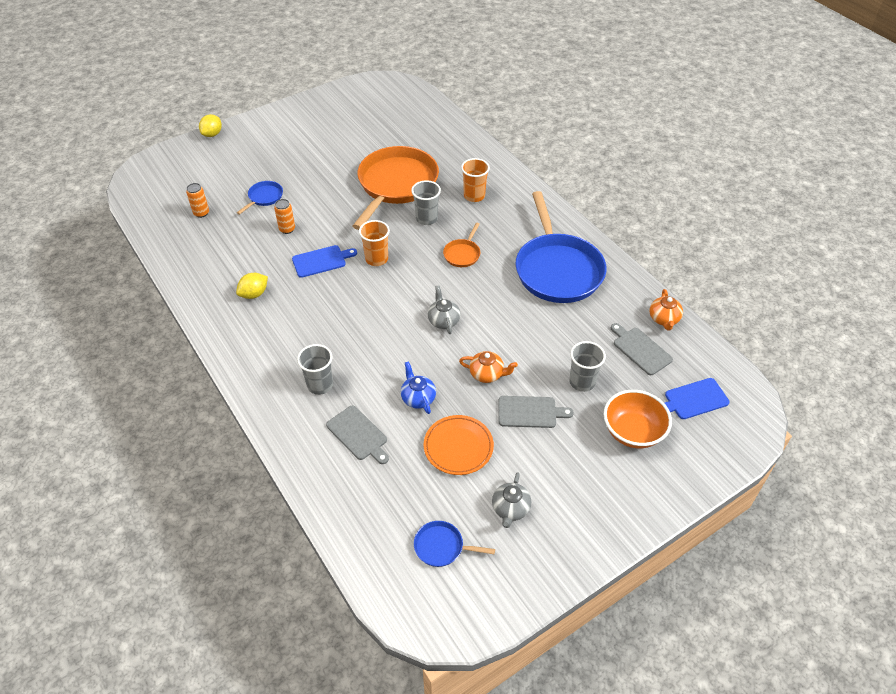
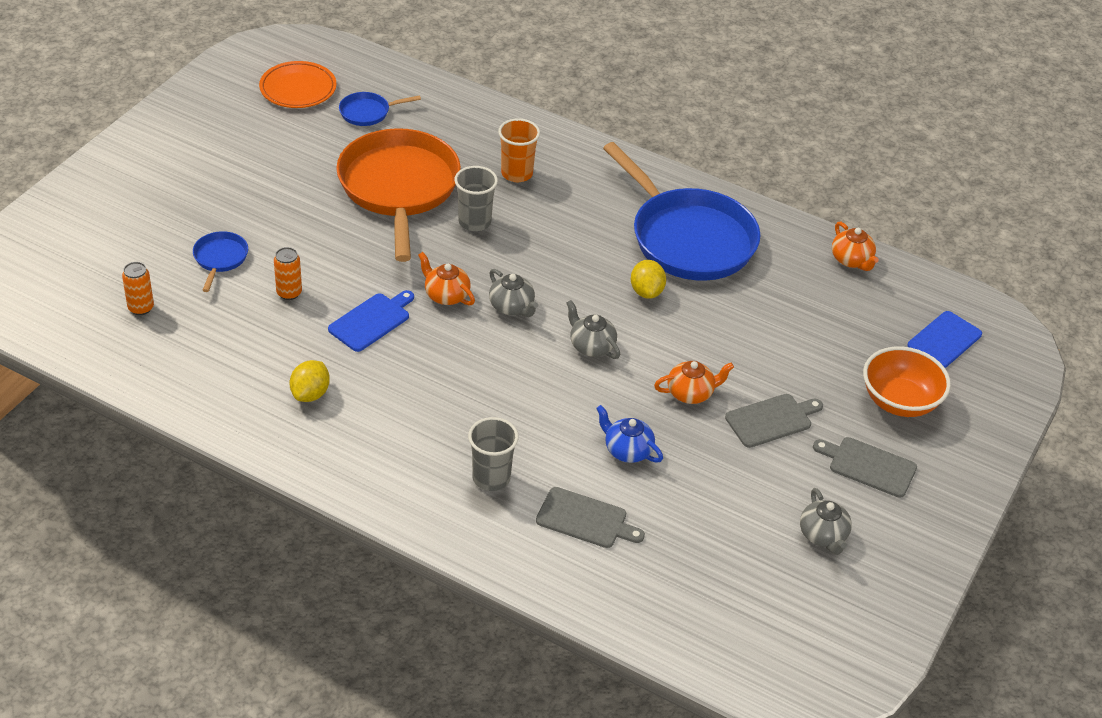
camera: 30 degrees left, 5 degrees down
(212, 134) = (63, 189): yellow lemon -> yellow lemon (646, 291)
(376, 259) = (446, 295): orange cup -> orange teapot
(411, 279) = (512, 307): none -> grey teapot
(442, 547) = (775, 606): blue pan -> blue pan (368, 112)
(458, 447) = (716, 489): orange plate -> orange plate (298, 89)
(462, 254) = (555, 254): orange pan -> none
(582, 382) = (807, 364): grey cup -> none
(640, 349) = (848, 304): grey cutting board -> grey cutting board (869, 466)

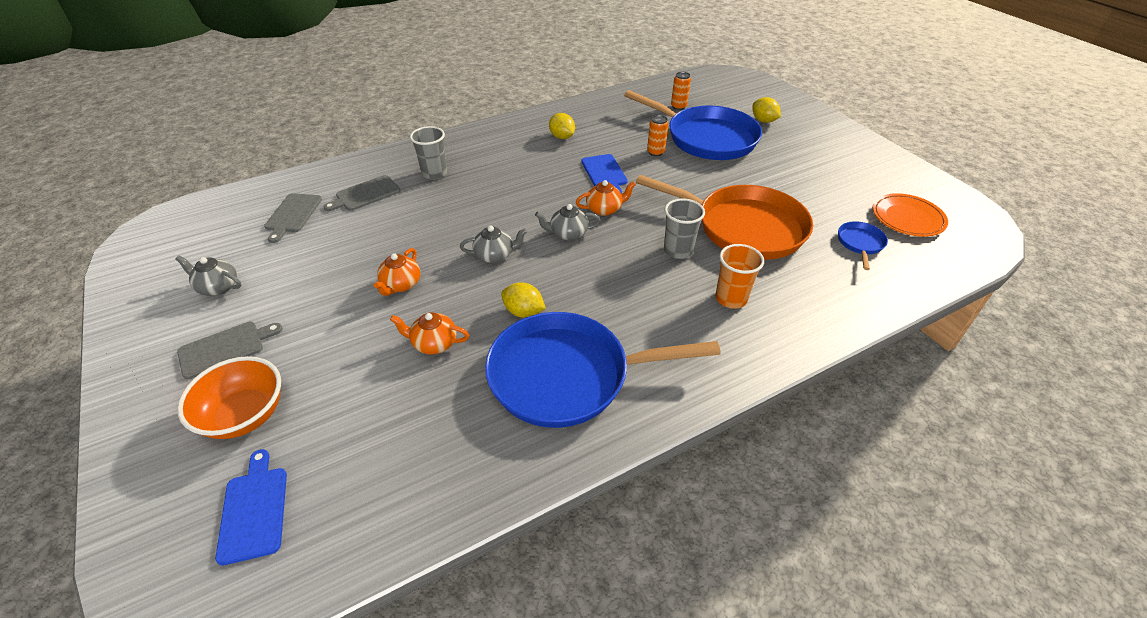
camera: 125 degrees right, 0 degrees up
(136, 220) = (763, 121): none -> yellow lemon
(220, 259) = (706, 138): blue pan -> blue pan, size x2.37
(627, 450) = (391, 232): blue teapot -> none
(771, 420) = (329, 316): grey cutting board -> grey cutting board (292, 215)
(851, 260) = (429, 506): orange teapot -> orange teapot (434, 343)

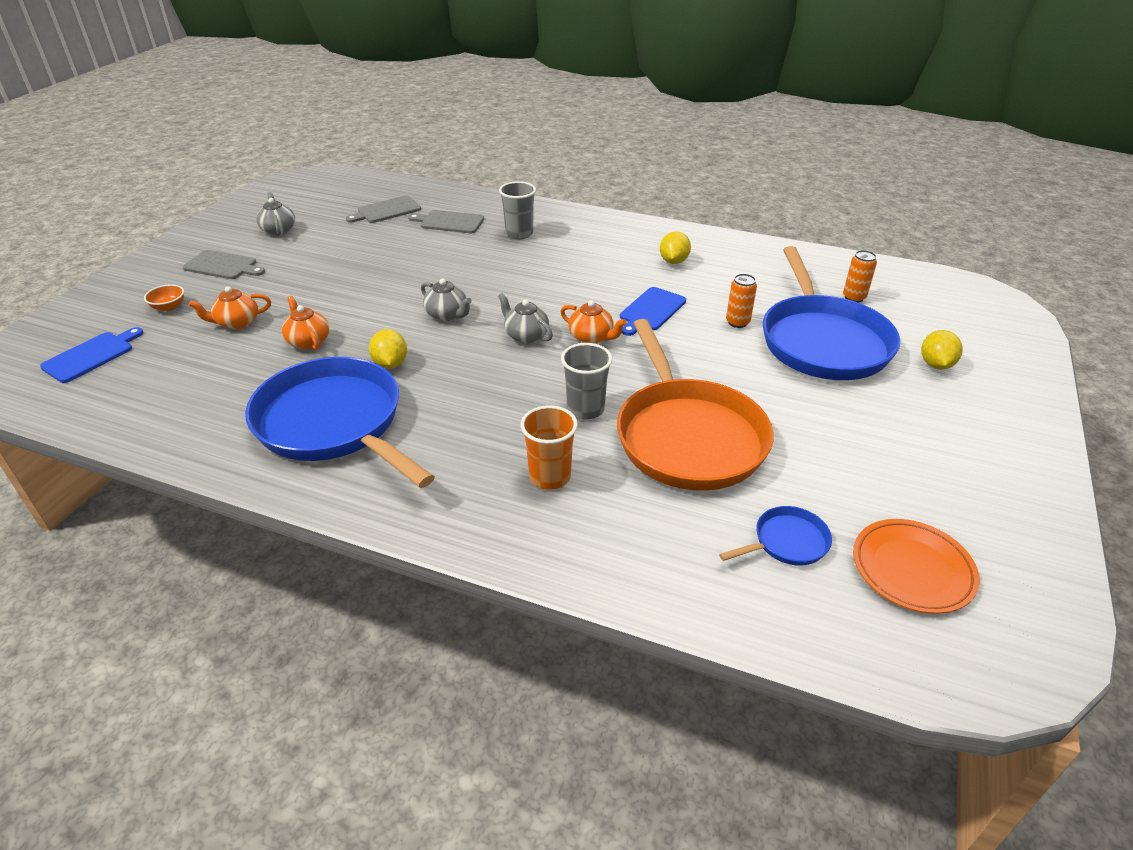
camera: 50 degrees right, 5 degrees down
(245, 415) = (169, 307): orange bowl -> orange bowl, size x0.48
(401, 285) = (360, 293): orange teapot -> orange teapot (237, 323)

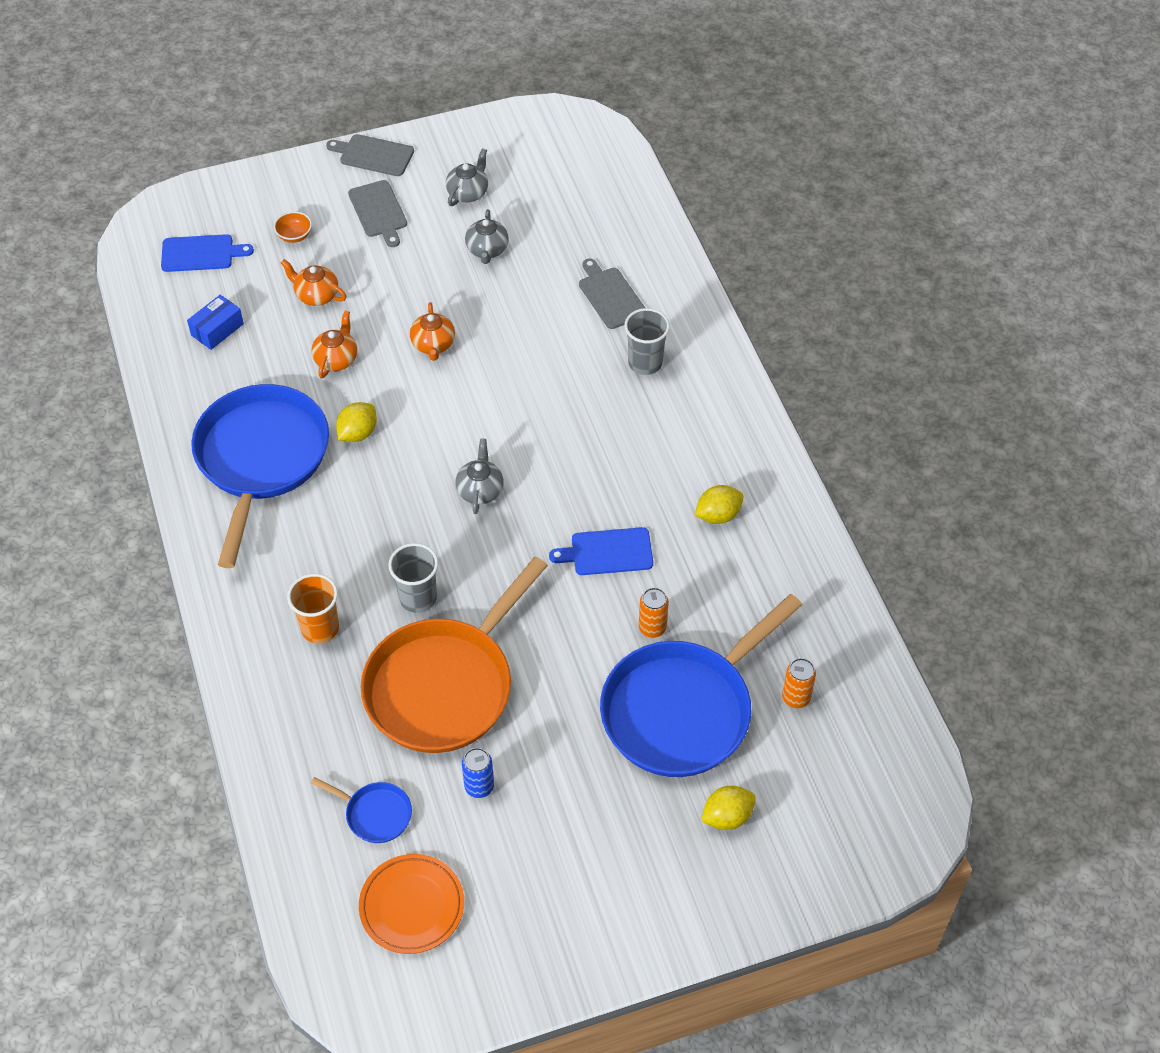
camera: 50 degrees right, 15 degrees up
(174, 383) = (217, 329): none -> blue box
(386, 210) = (582, 234): grey cutting board -> grey cutting board (374, 155)
(447, 315) = (458, 415): grey teapot -> grey teapot (487, 250)
(591, 337) = (521, 537): orange teapot -> orange teapot (433, 344)
(809, 466) = (479, 786): none -> blue can

